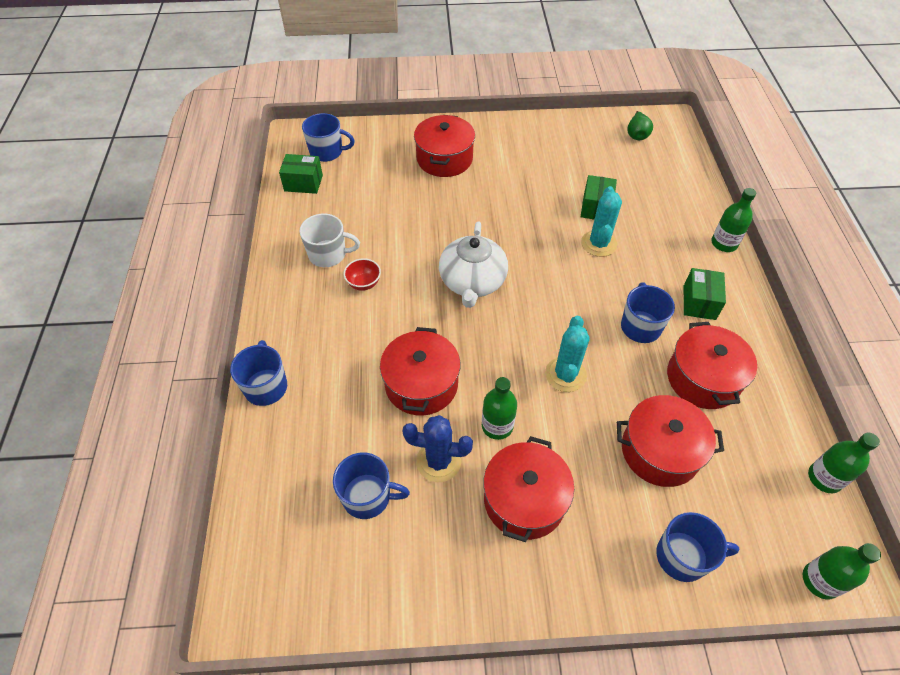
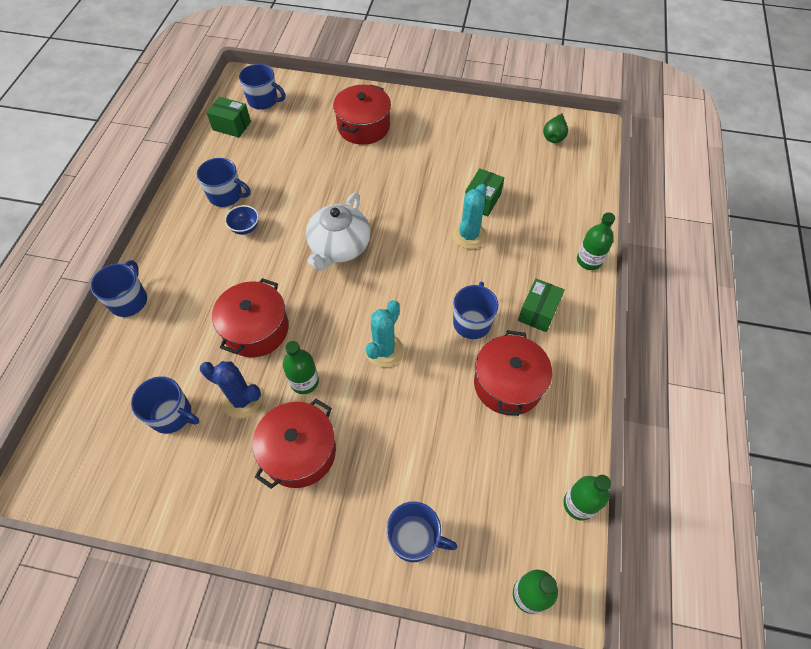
camera: 15 degrees right, 5 degrees up
(328, 254) = (226, 195): white mug -> blue mug
(364, 283) = (245, 228): red bowl -> blue bowl
(660, 451) = (437, 440): red pot -> none

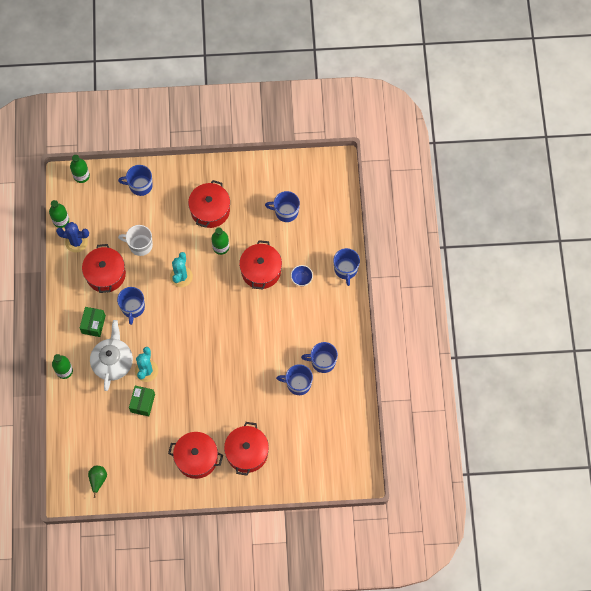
camera: 165 degrees right, 10 degrees up
(232, 126) = (348, 427): green box -> none
(242, 400) = (251, 229): blue cactus -> blue cactus (76, 242)
(245, 228) = (298, 338): blue bowl -> blue bowl (301, 279)
(263, 100) = (335, 460): blue mug -> blue mug (298, 384)
(339, 247) = (230, 340): white teapot -> white teapot (113, 362)
(426, 133) = (196, 458): none -> red pot
(440, 419) = (140, 245): none -> white mug

